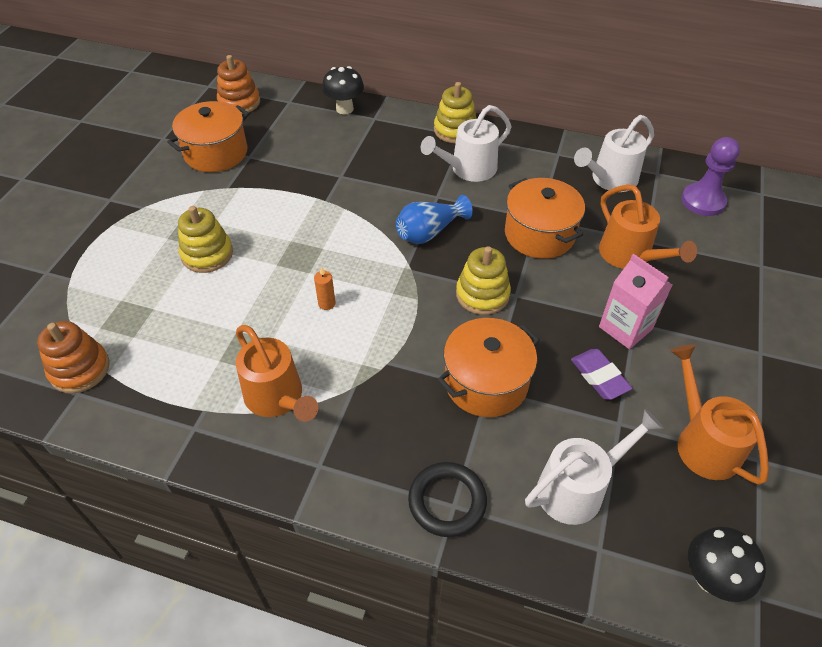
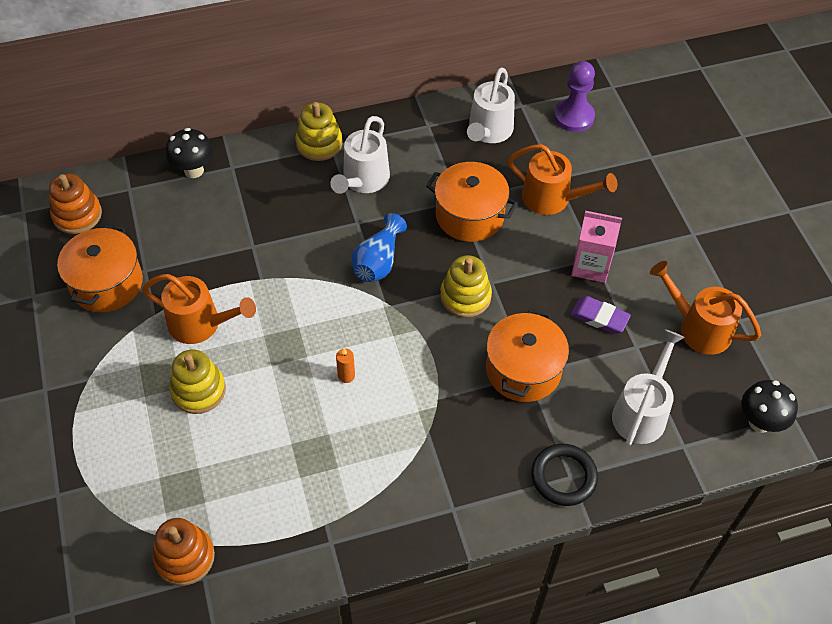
camera: 35 degrees left, 5 degrees up
(278, 398) = (377, 478): orange watering can -> orange watering can (201, 324)

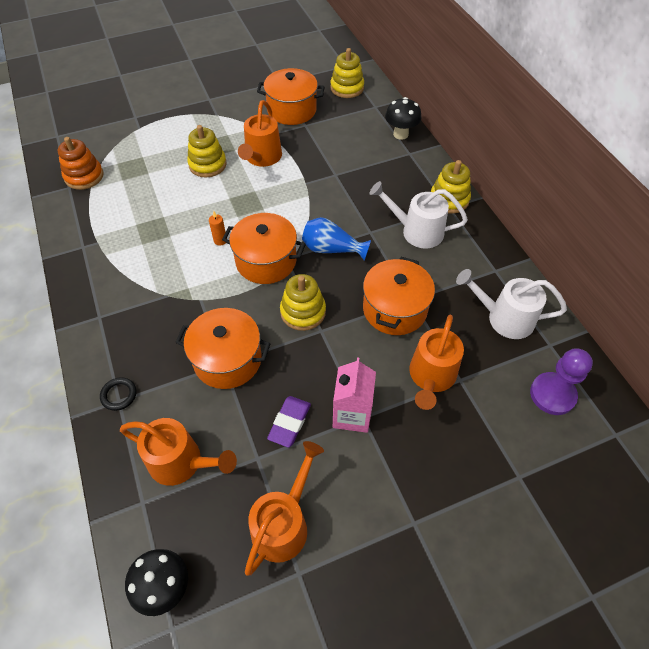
camera: 85 degrees right, 0 degrees up
(77, 215) = (347, 88): orange stacking toy -> yellow stacking toy
(387, 328) = (266, 261): none -> orange pot
(563, 477) = (119, 395): black ring -> black ring, size x0.61
(642, 411) = (182, 462): white watering can -> orange watering can

